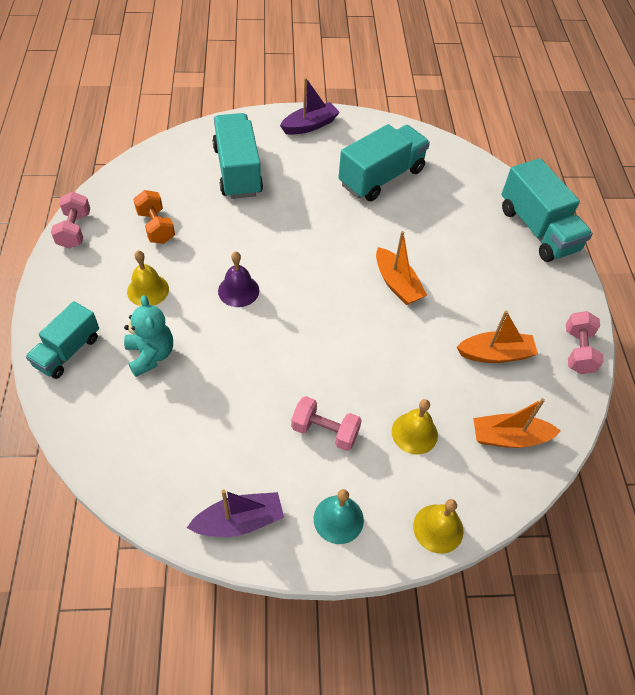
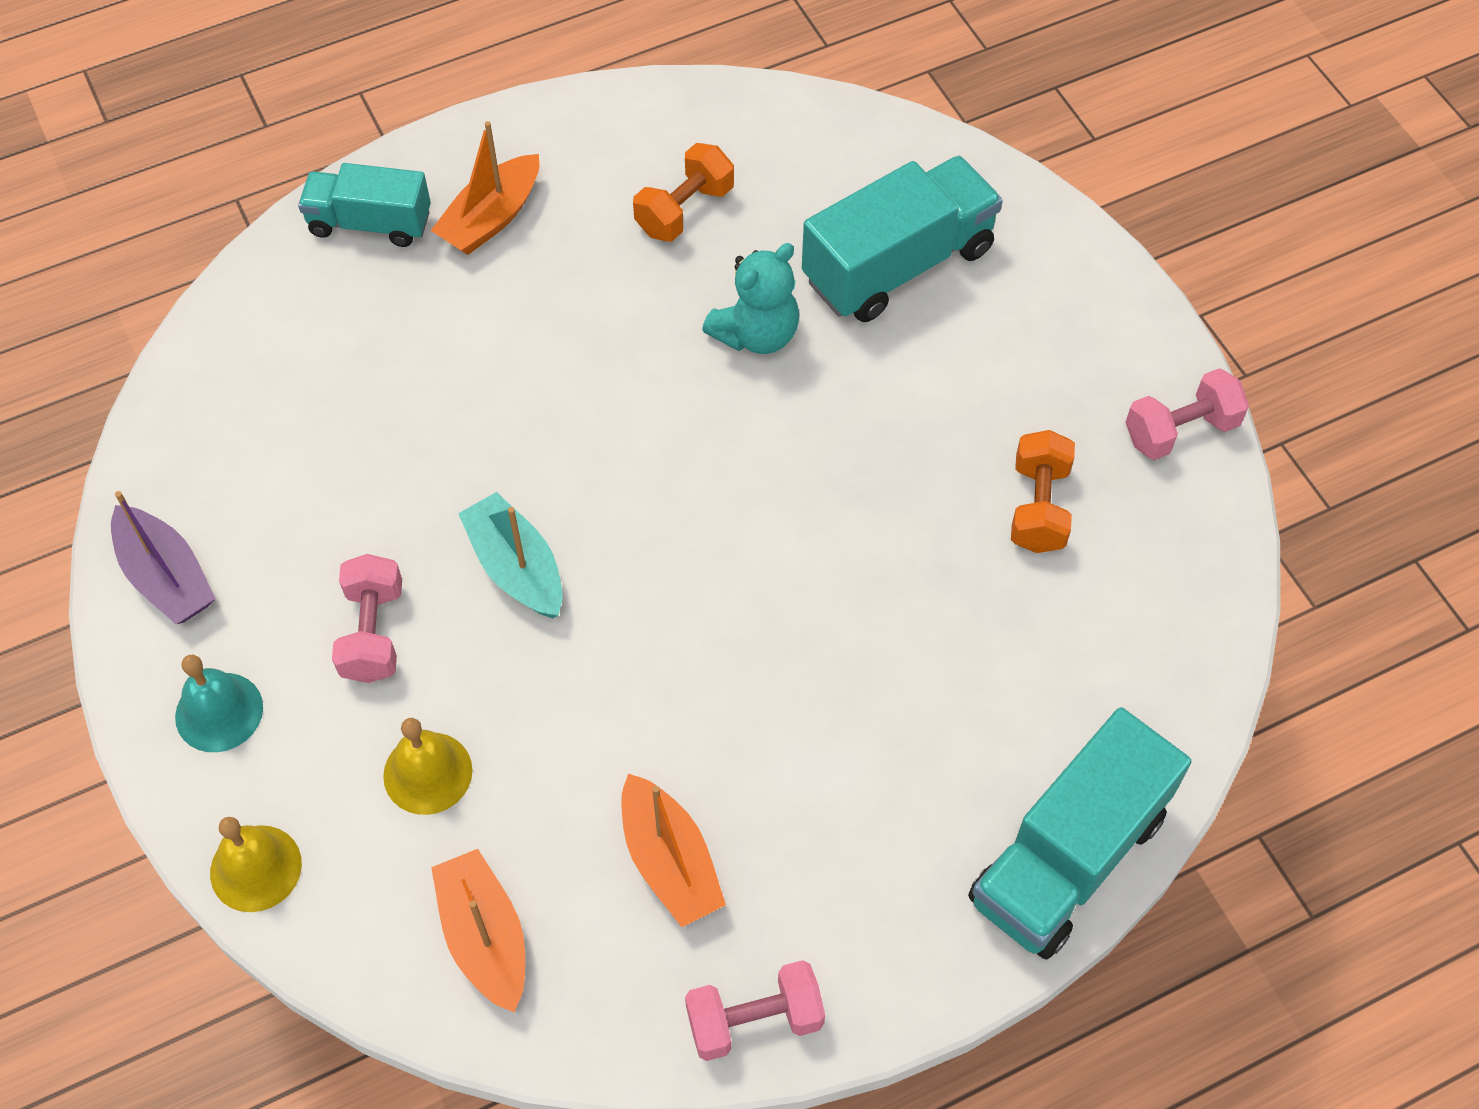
camera: 70 degrees right, 5 degrees up
(74, 230) = (613, 108): pink dumbbell -> pink dumbbell (1180, 430)
(148, 290) = (540, 264): yellow bell -> none
(151, 355) = (412, 329): turquoise teddy bear -> turquoise teddy bear (756, 334)
(238, 290) = (606, 389): purple bell -> none
(310, 125) = (1110, 327): purple boat -> none
(318, 359) = (516, 567): none -> turquoise boat
(381, 177) = (1038, 507): turquoise truck -> orange dumbbell
(397, 284) = (757, 633): orange boat -> orange boat (491, 218)

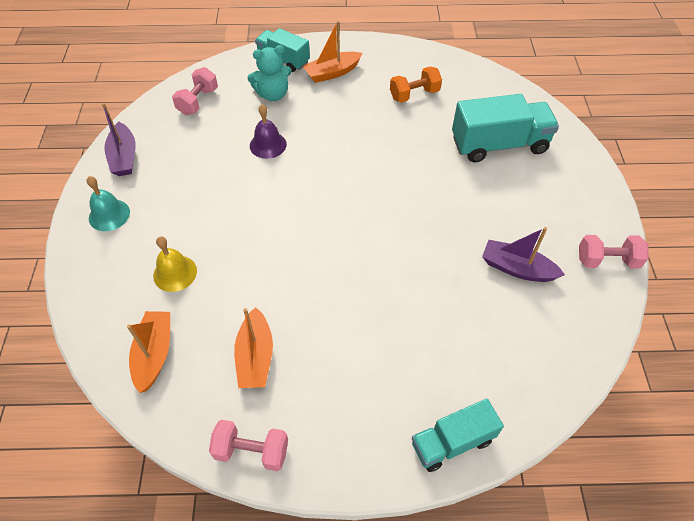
camera: 25 degrees right, 5 degrees down
(256, 868) = (81, 282): yellow bell -> none
(373, 633) = (189, 208): pink dumbbell -> pink dumbbell (198, 101)
(451, 434) = (268, 145): none -> purple bell
(516, 567) = (263, 205): turquoise boat -> none
(756, 334) = (420, 150): turquoise teddy bear -> turquoise teddy bear (273, 94)
(1038, 507) = (517, 268): orange dumbbell -> purple boat
(1068, 858) = (452, 442): turquoise truck -> turquoise truck, size x0.63

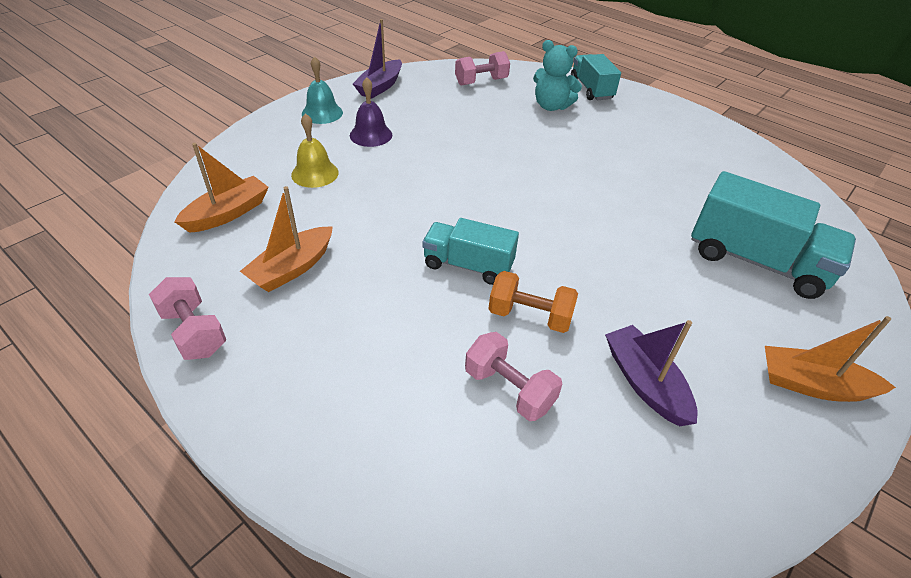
camera: 40 degrees right, 10 degrees down
(268, 145) = (502, 135): purple bell -> purple bell (371, 135)
(332, 73) = (628, 117): orange boat -> orange boat (812, 385)
(414, 94) = (698, 172): orange dumbbell -> orange dumbbell (530, 316)
(452, 442) = (364, 484): turquoise truck -> turquoise truck (468, 265)
(607, 260) = (788, 461): pink dumbbell -> pink dumbbell (509, 389)

